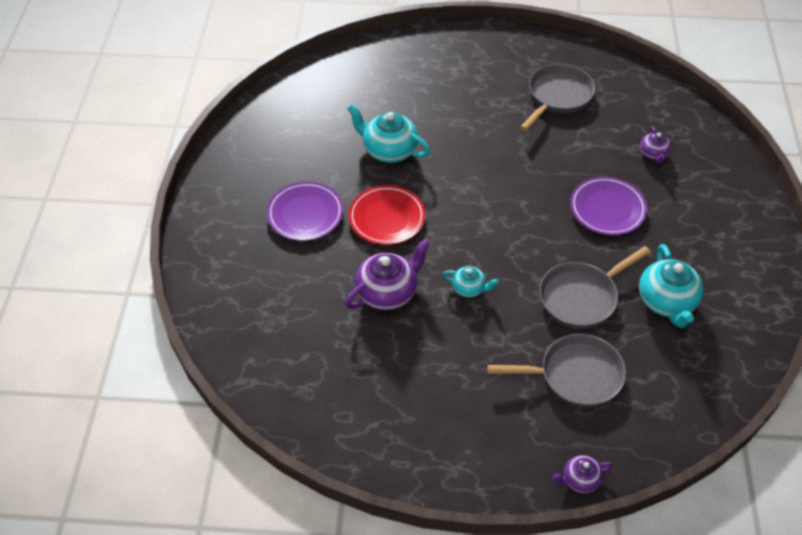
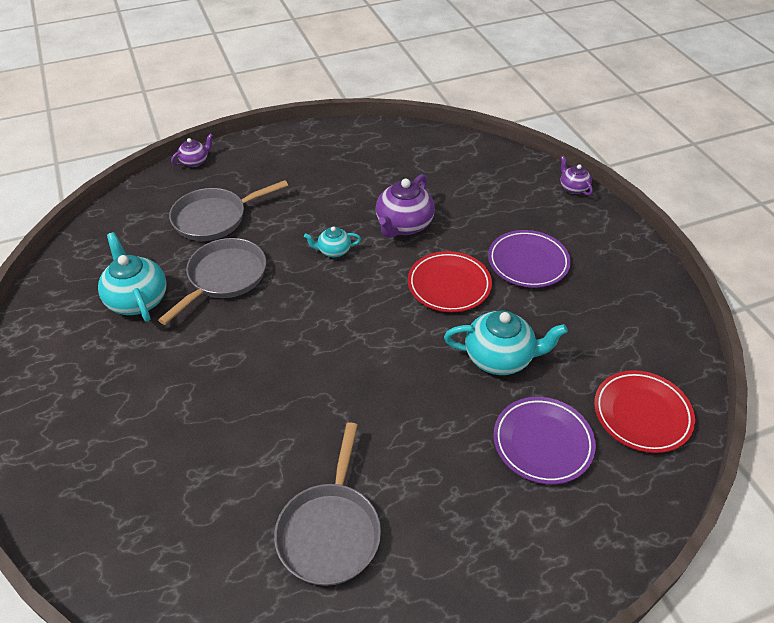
camera: 155 degrees right, 5 degrees down
(325, 88) = (642, 414): none -> red plate
(607, 209) = (217, 377): purple plate -> purple plate (542, 443)
(653, 154) = (169, 479): purple teapot -> purple teapot (573, 188)

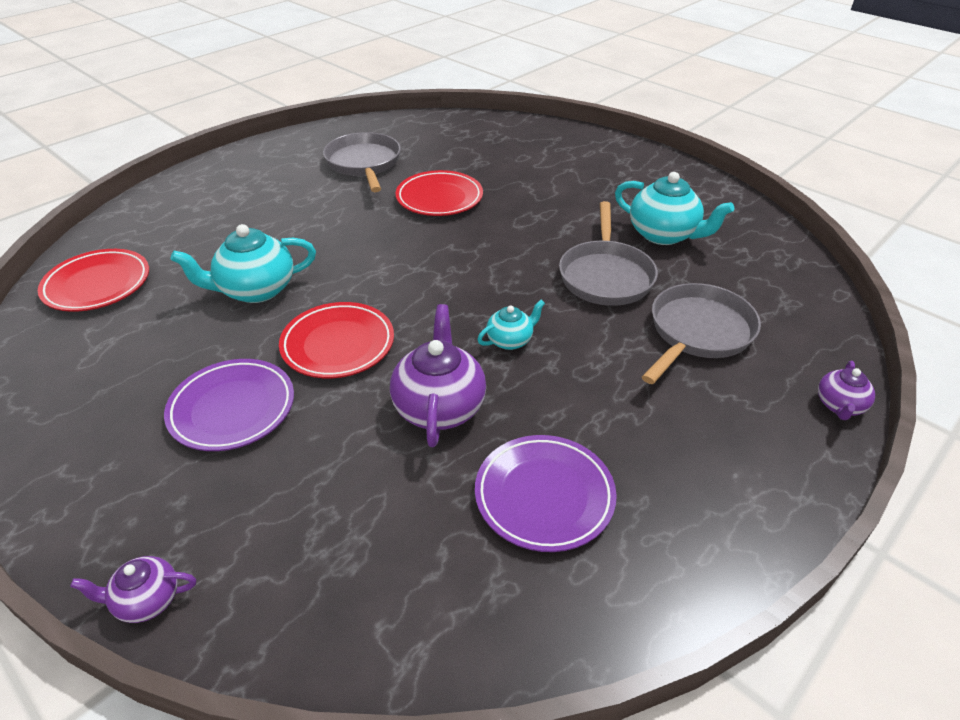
camera: 155 degrees right, 5 degrees down
(284, 423) = (439, 198): none -> red plate
(542, 443) = (204, 241): purple plate -> purple plate (544, 496)
(573, 188) = (147, 600): purple teapot -> purple teapot turned 135 degrees clockwise

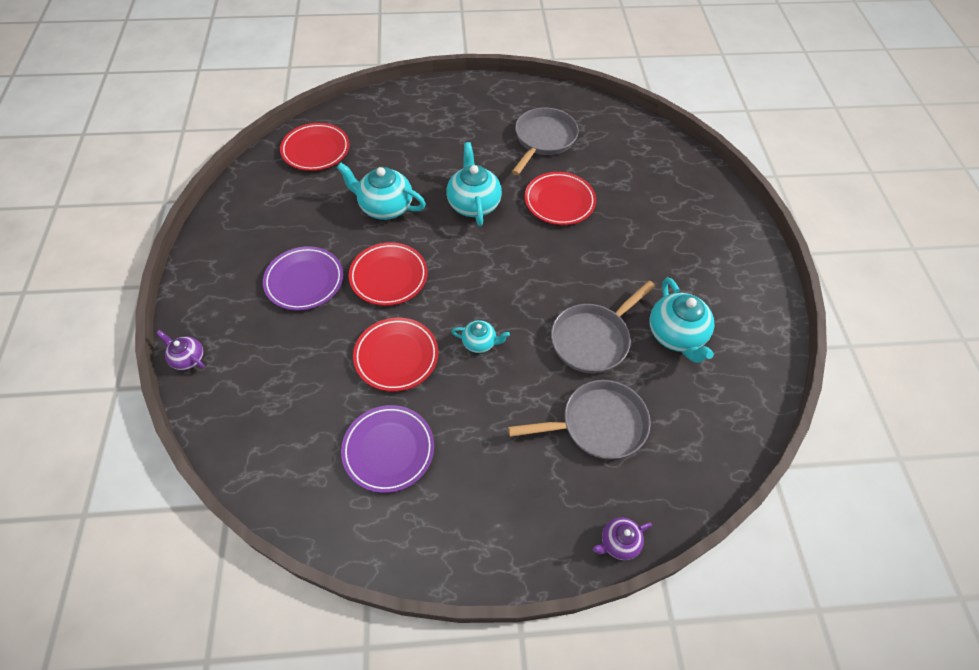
camera: 40 degrees right, 15 degrees up
(356, 240) = (473, 204): none -> turquoise teapot
(439, 407) = (396, 356): purple teapot -> red plate

